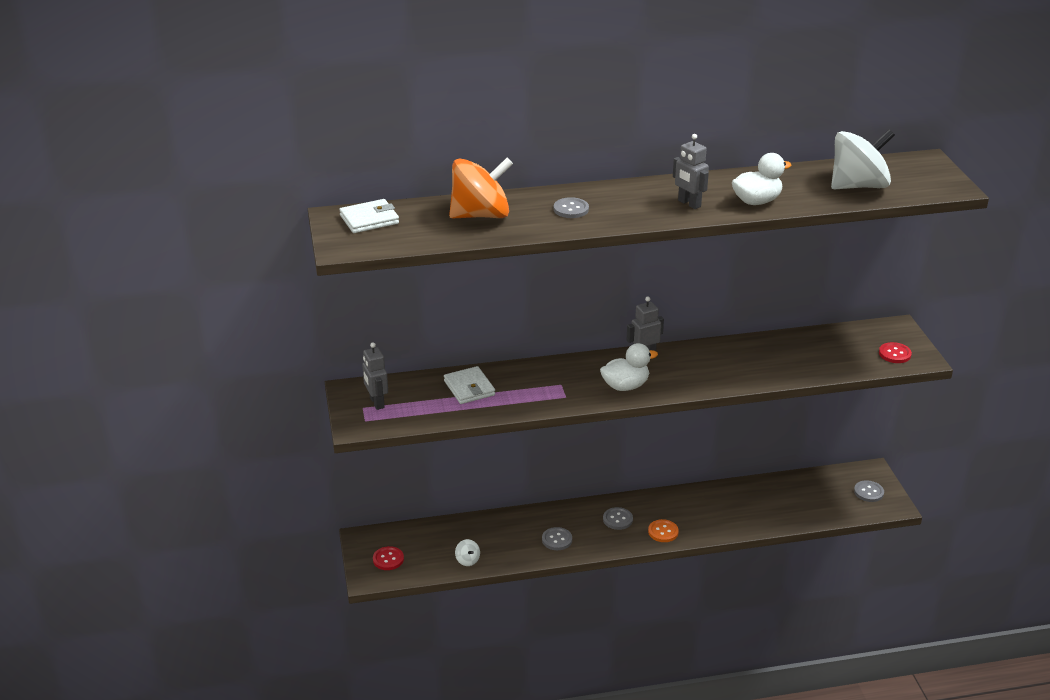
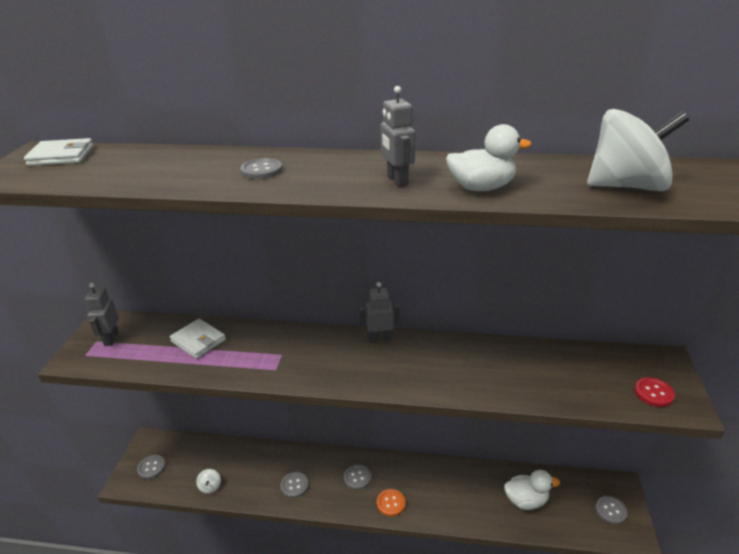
camera: 20 degrees right, 0 degrees up
(388, 559) = (151, 467): red button -> grey button
(469, 388) = (198, 341): white wallet -> white wallet turned 45 degrees counterclockwise
(481, 215) = (166, 164): orange spinning top -> none
(625, 386) = (340, 370): white duck -> white duck (526, 500)

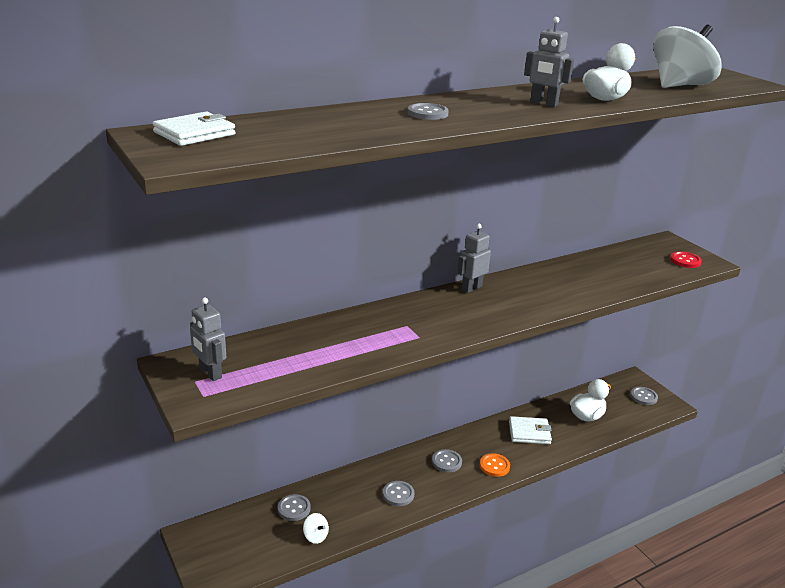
camera: 40 degrees left, 5 degrees down
(151, 467) = (227, 554): grey button -> grey button (294, 508)
(198, 341) = (311, 342): white wallet -> white wallet (529, 432)

